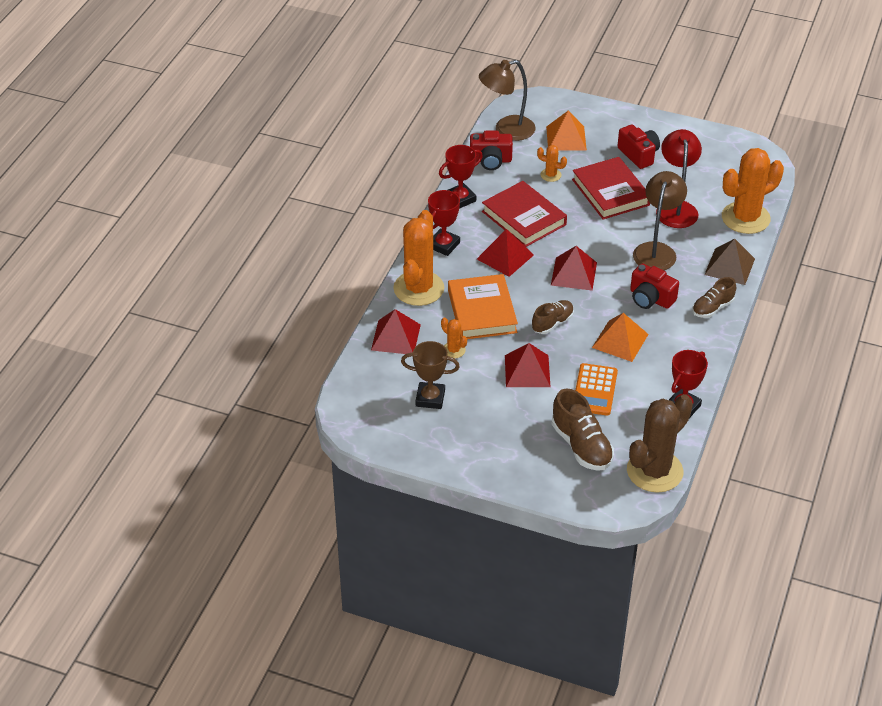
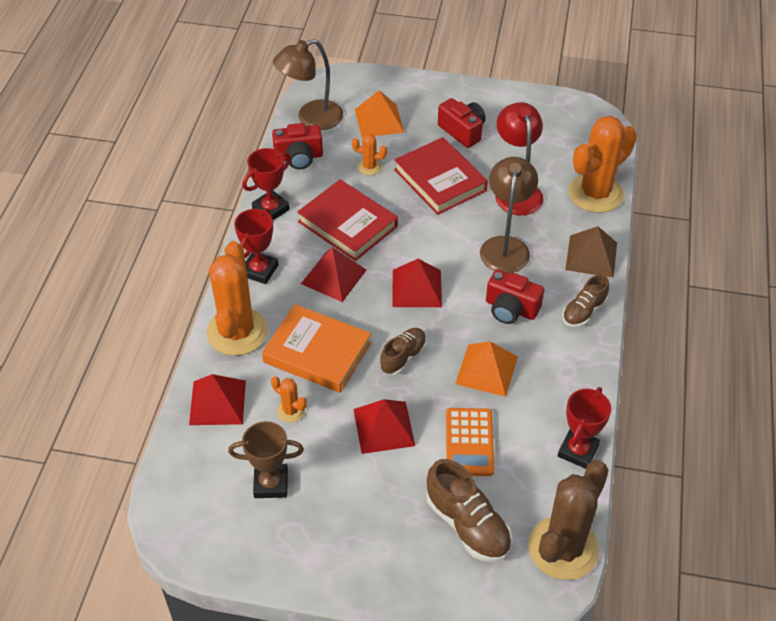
camera: 10 degrees left, 5 degrees up
(482, 311) = (317, 352): orange book -> orange book turned 45 degrees counterclockwise

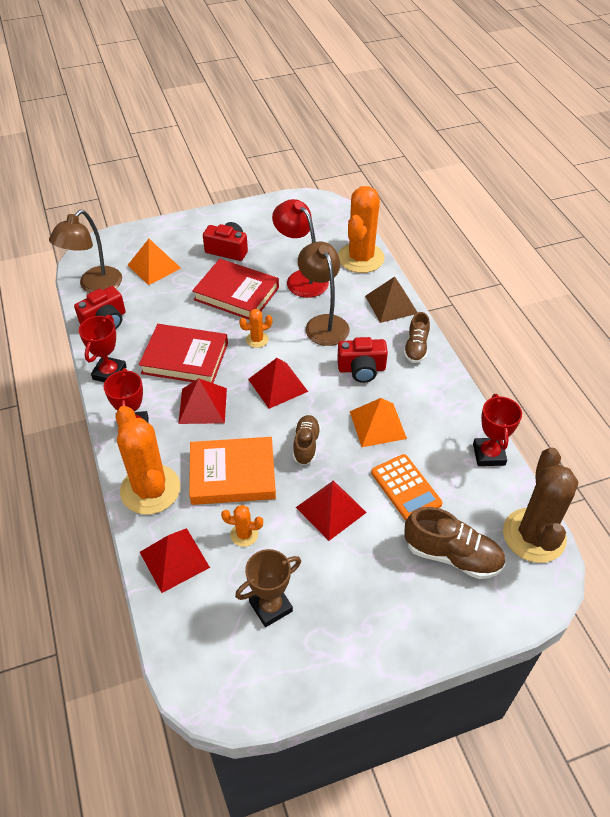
camera: 30 degrees left, 0 degrees up
(369, 167) = (171, 306): orange cactus -> orange cactus (257, 339)

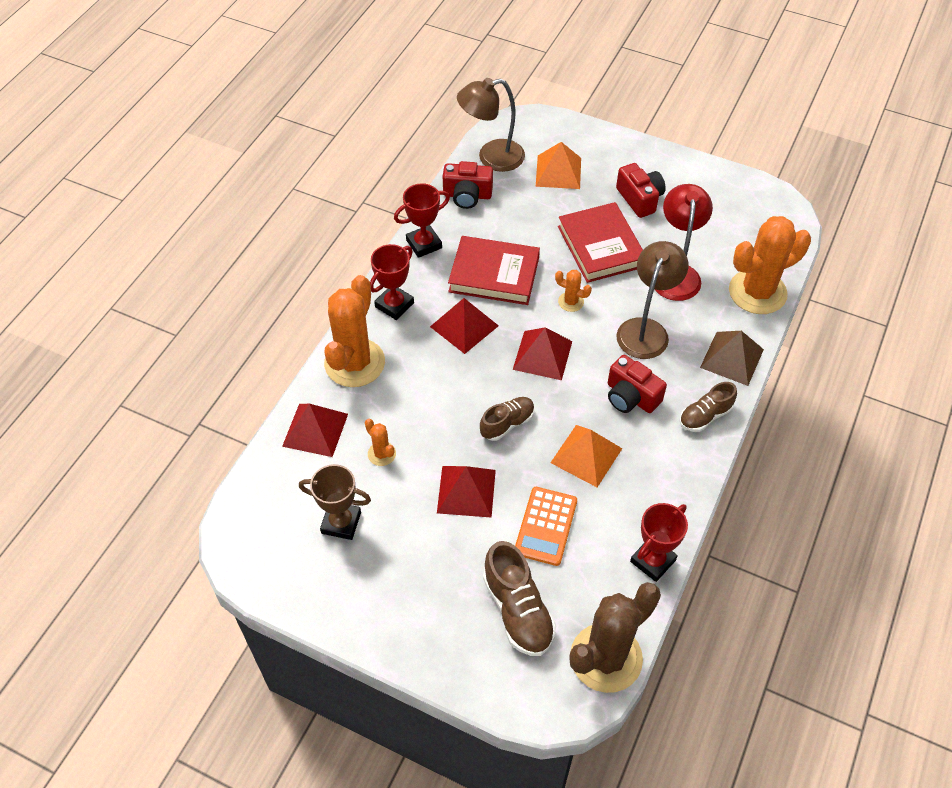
camera: 45 degrees right, 5 degrees up
(185, 358) = (494, 274): red book -> red book turned 45 degrees counterclockwise
(232, 474) = (425, 400): orange book -> none

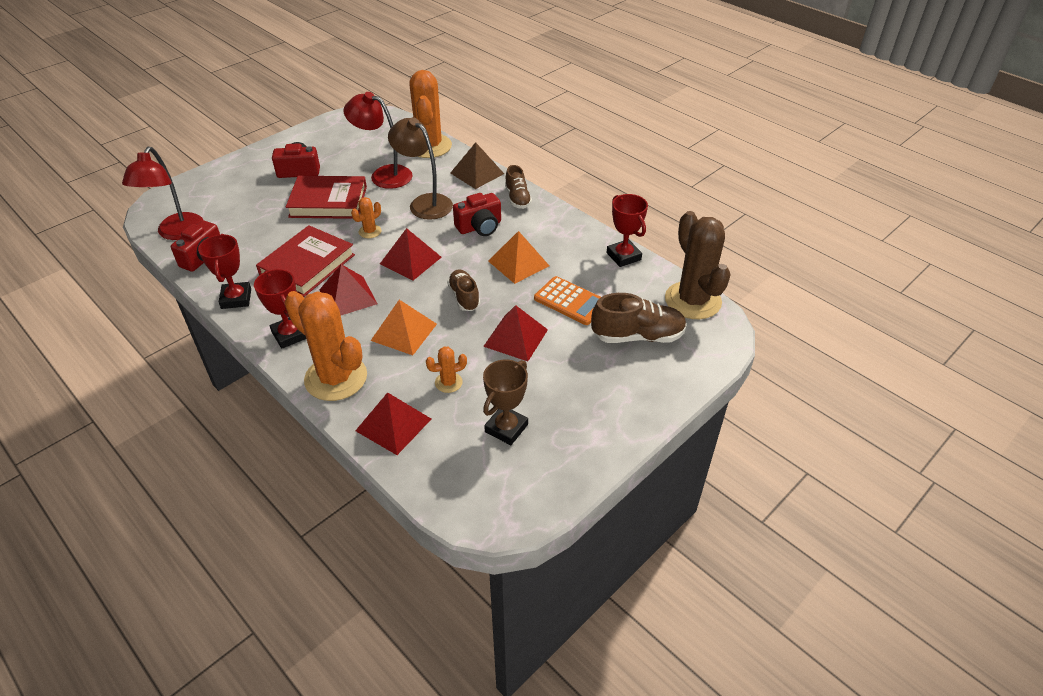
camera: 70 degrees left, 10 degrees down
(491, 157) = (177, 233): brown lamp -> red lamp
(558, 172) = (231, 202): orange pyramid -> orange pyramid (404, 332)

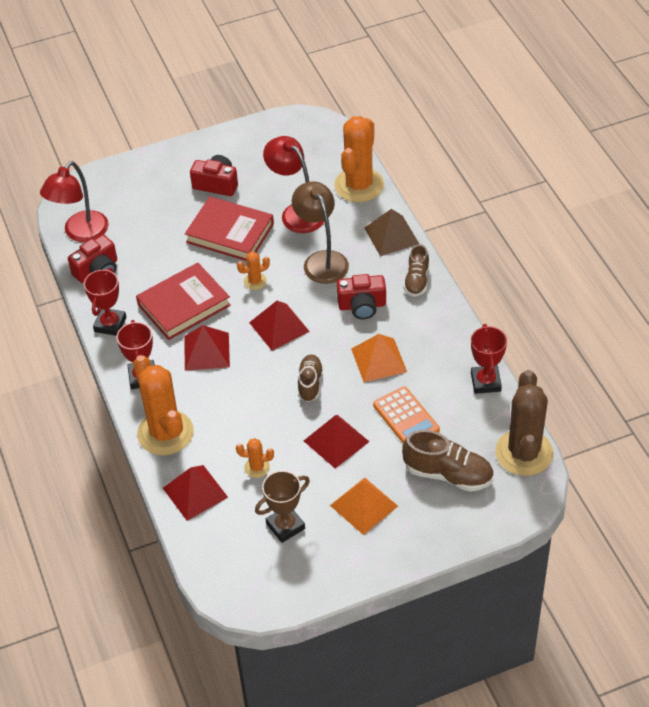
camera: 25 degrees right, 5 degrees up
(404, 332) = (240, 404): orange pyramid -> orange pyramid (364, 505)

